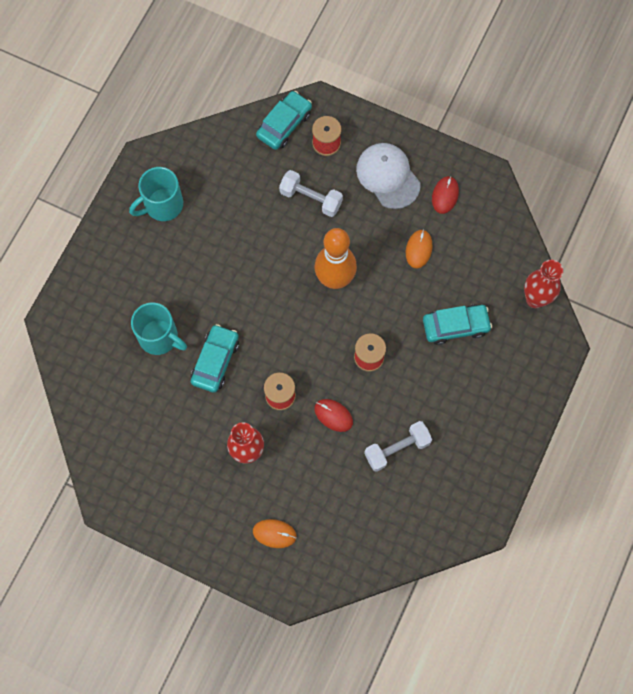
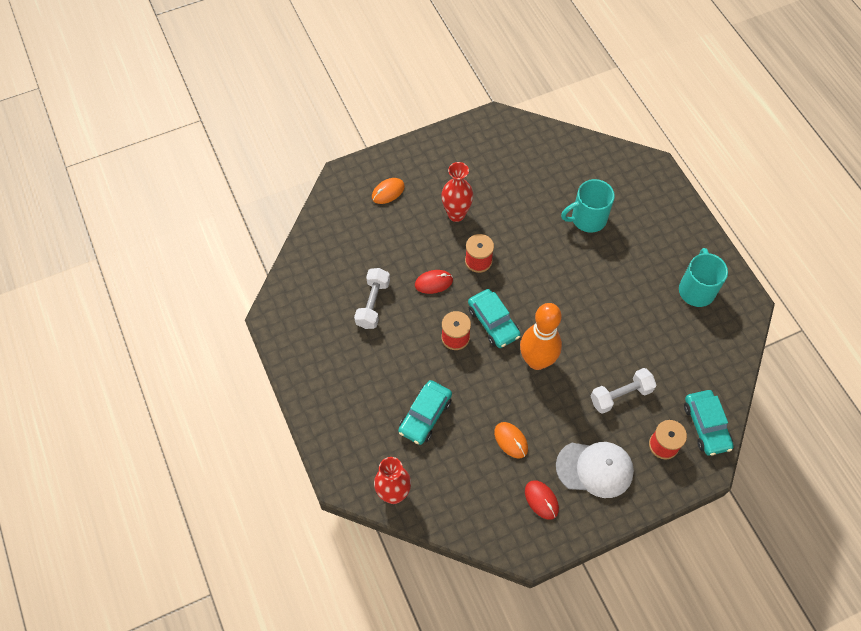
camera: 130 degrees right, 10 degrees down
(215, 361) = (539, 239): turquoise car -> turquoise car (493, 322)

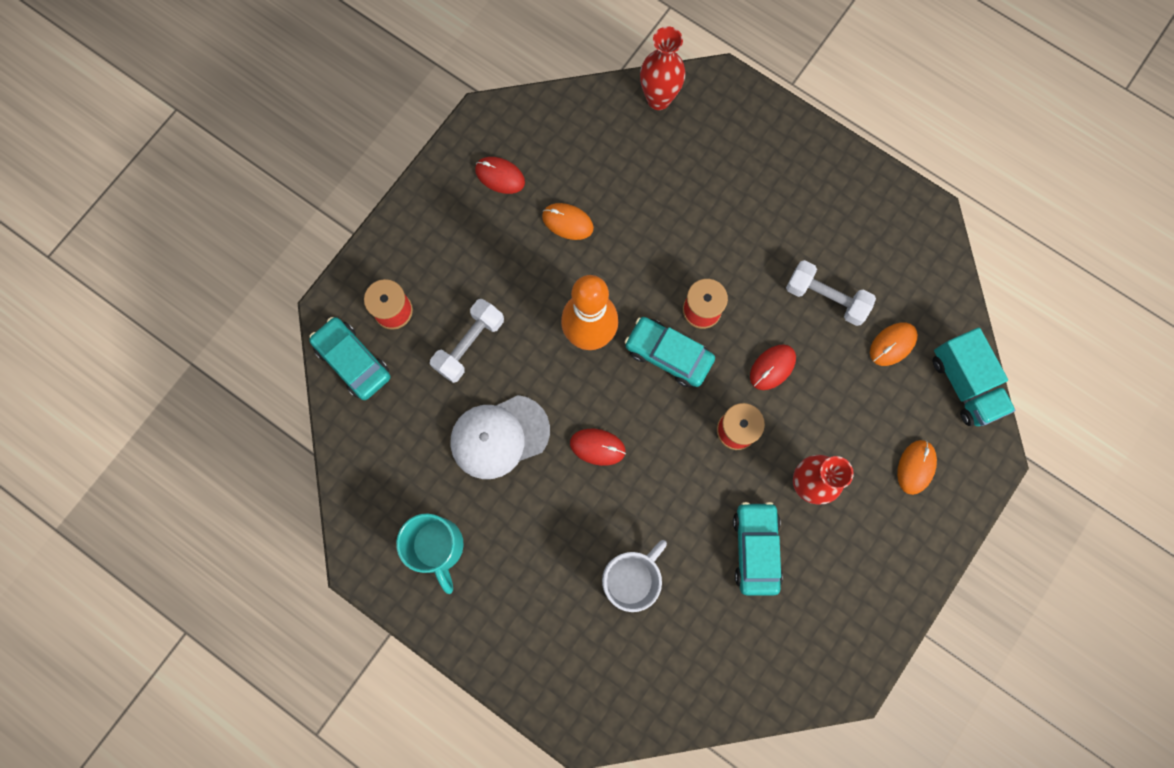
camera: 150 degrees right, 15 degrees up
(327, 217) = (964, 384): none -> turquoise truck
(352, 258) = (892, 344): none -> orange mouse
(373, 304) = (826, 298): white dumbbell -> white dumbbell turned 45 degrees counterclockwise
(425, 416) = (678, 198): turquoise car -> turquoise car (755, 549)
(569, 294) = (597, 447): none -> red mouse
(587, 219) = (631, 578): turquoise mug -> white mug
(595, 469) = (458, 241): white cap -> white cap (499, 436)

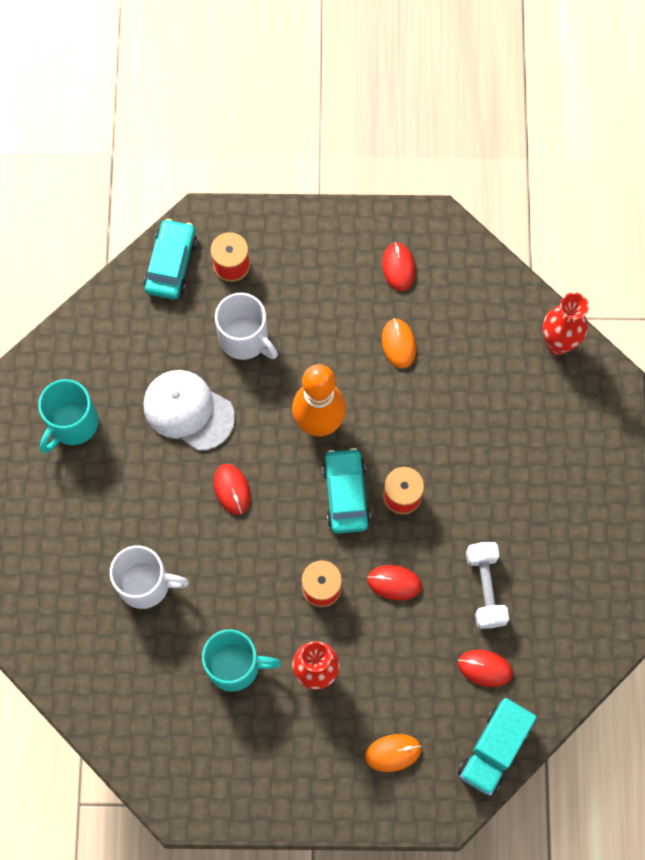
camera: 55 degrees right, 5 degrees down
(469, 344) = (245, 339): white dumbbell -> white mug
(755, 549) = (235, 665): turquoise car -> turquoise mug
(892, 344) = (485, 668): orange mouse -> red mouse

